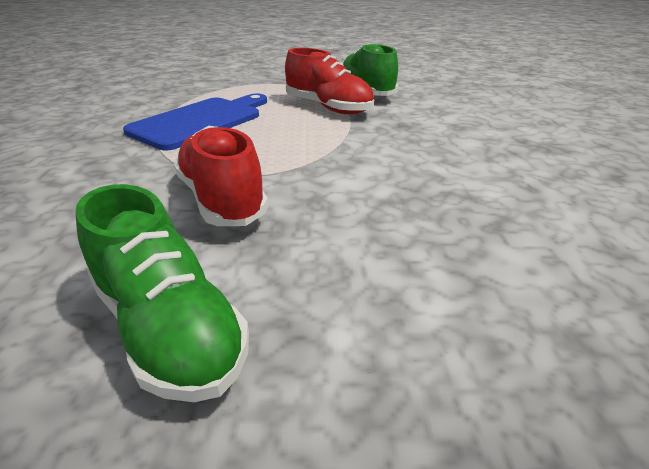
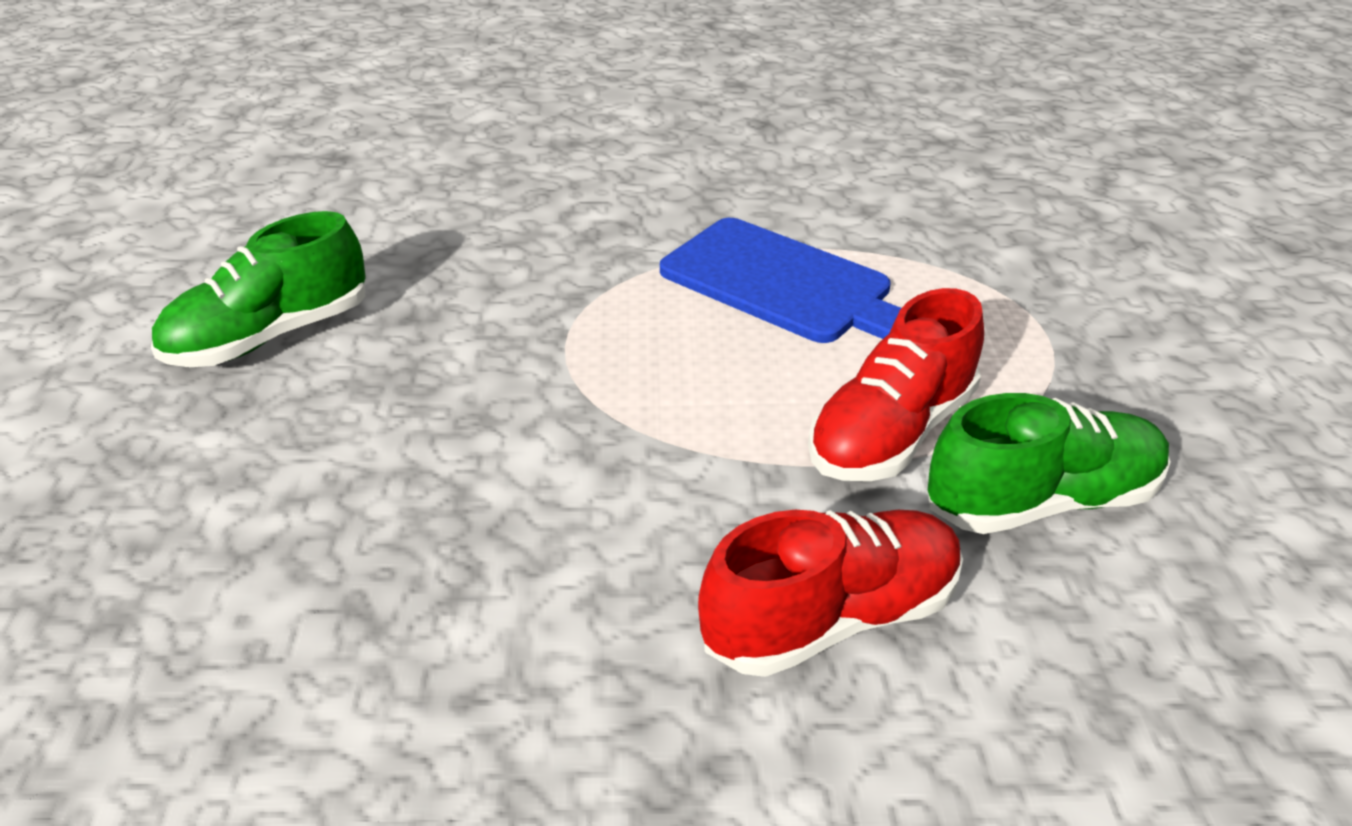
camera: 90 degrees right, 5 degrees up
(221, 199) = (497, 338): red shoe -> red shoe (831, 618)

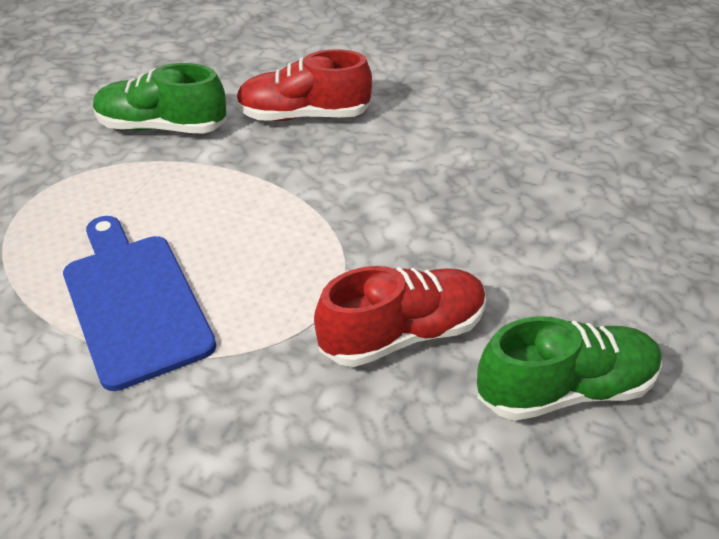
camera: 155 degrees left, 5 degrees up
(892, 433) = (190, 176): red shoe -> red shoe (402, 334)

